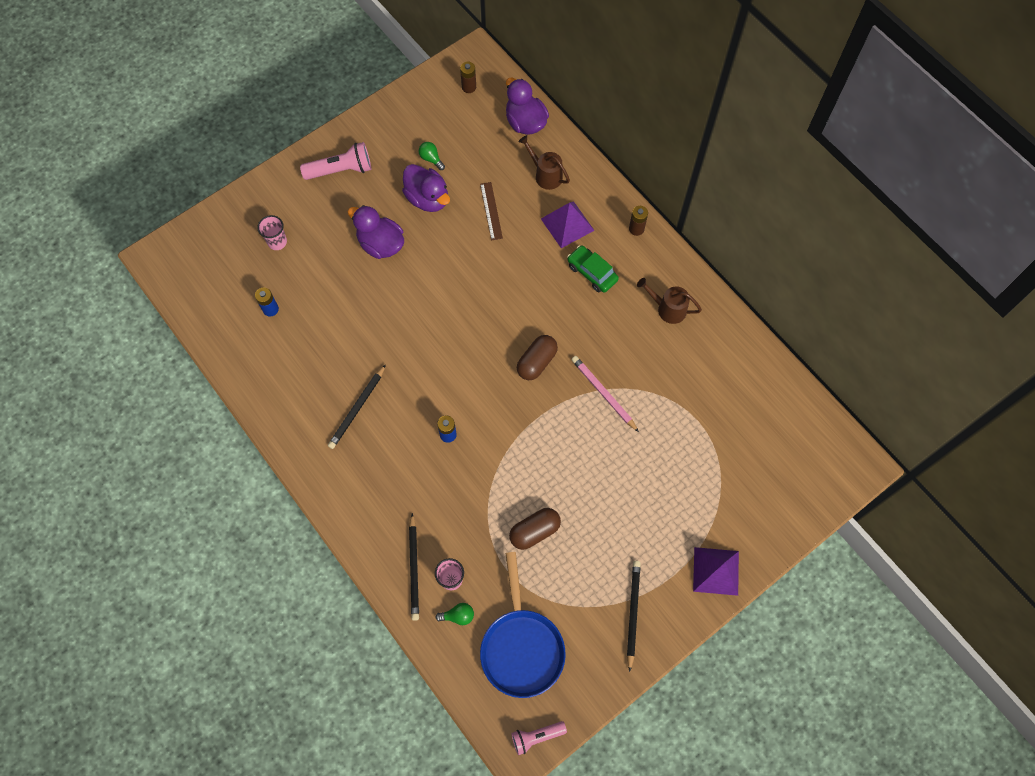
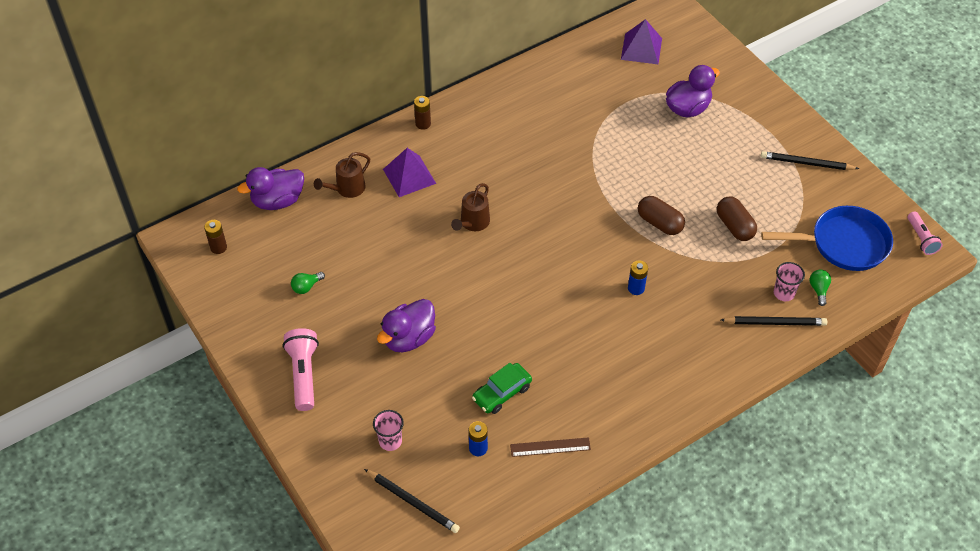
camera: 85 degrees left, 15 degrees down
(357, 408) = (604, 366): black pencil -> black pencil (412, 502)
(428, 199) = (357, 292): purple duck -> purple duck (687, 108)
(491, 211) = (382, 237): brown ruler -> brown ruler (550, 447)
(536, 362) = (561, 212): brown capsule -> brown capsule (659, 223)
(592, 272) = (467, 161): green car -> green car (502, 393)
(603, 393) = (597, 164): pink pencil -> none
(667, 309) = (513, 110): brown watering can -> brown watering can (472, 223)
(716, 571) = (766, 105): purple pyramid -> purple pyramid (641, 49)

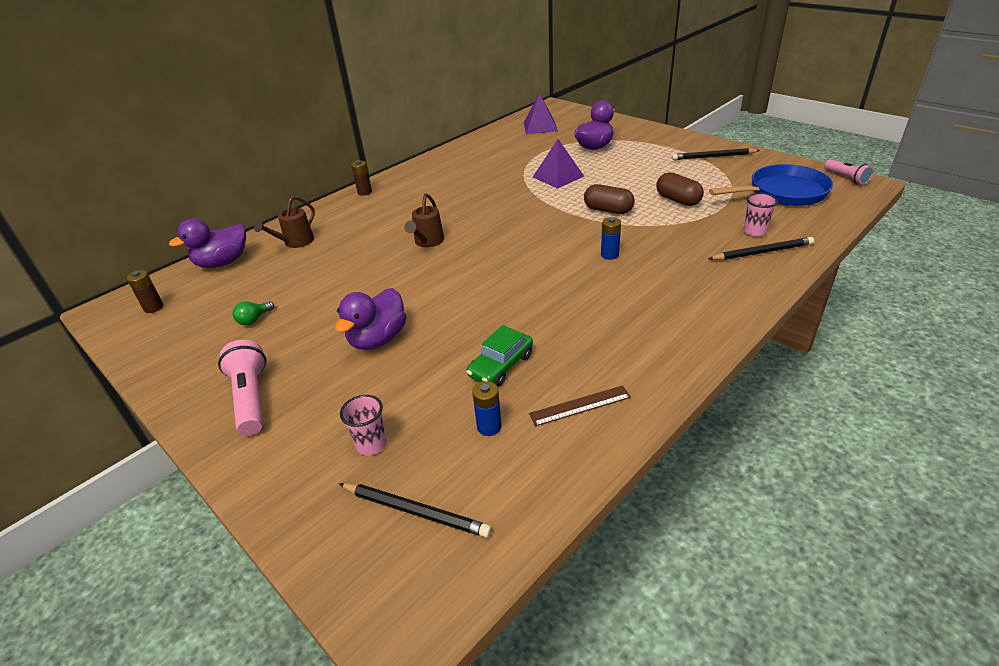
camera: 10 degrees left, 15 degrees down
(409, 176) = (357, 224): purple pyramid -> purple pyramid (558, 176)
(818, 290) = (785, 223): green light bulb -> none

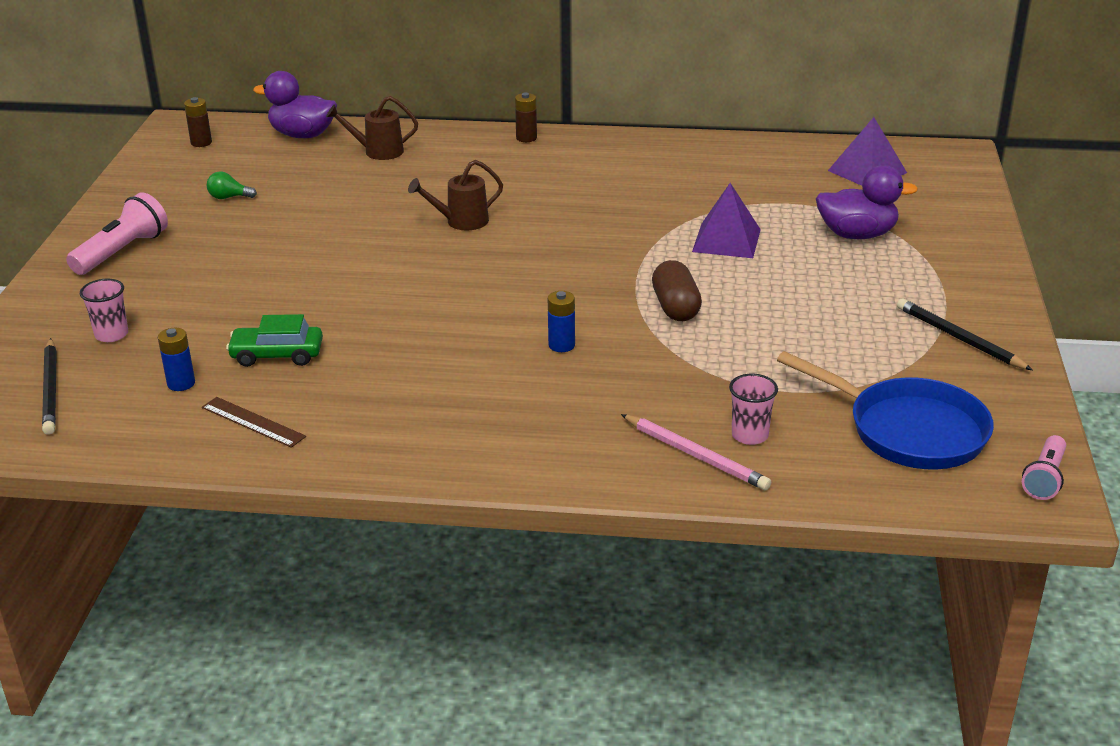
camera: 50 degrees right, 5 degrees down
(378, 339) = (258, 272): purple duck -> none
(678, 200) = (771, 350): brown capsule -> none
(762, 252) = (695, 455): black pencil -> pink pencil

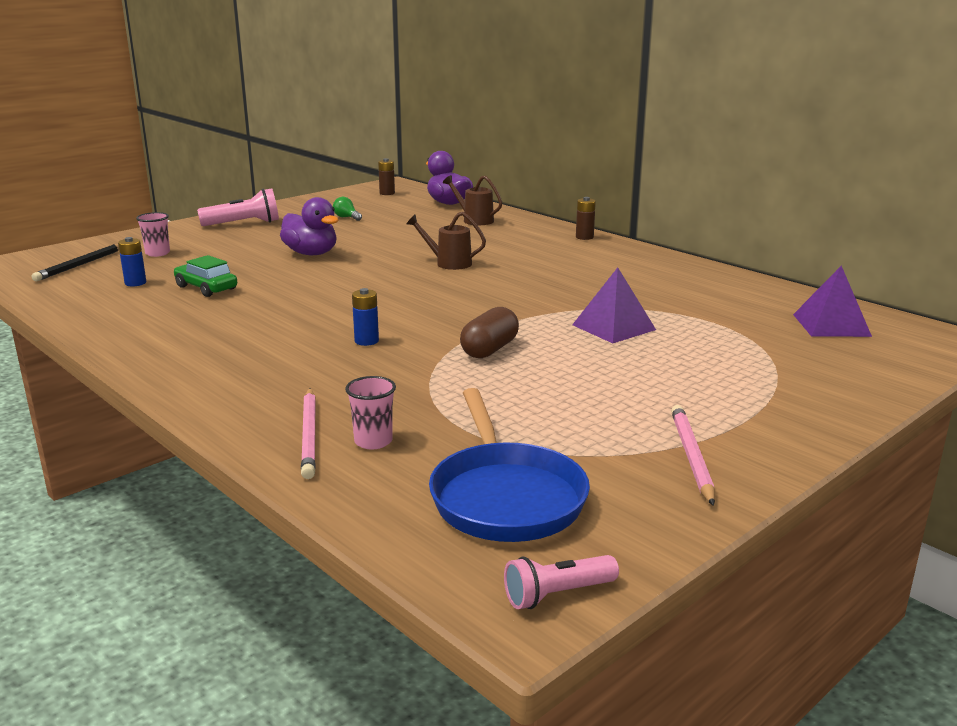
camera: 40 degrees right, 10 degrees down
(253, 422) = (123, 311): brown ruler -> none
(857, 234) = (737, 358): purple duck -> purple duck (311, 253)
(959, 338) = (691, 456): black pencil -> pink pencil

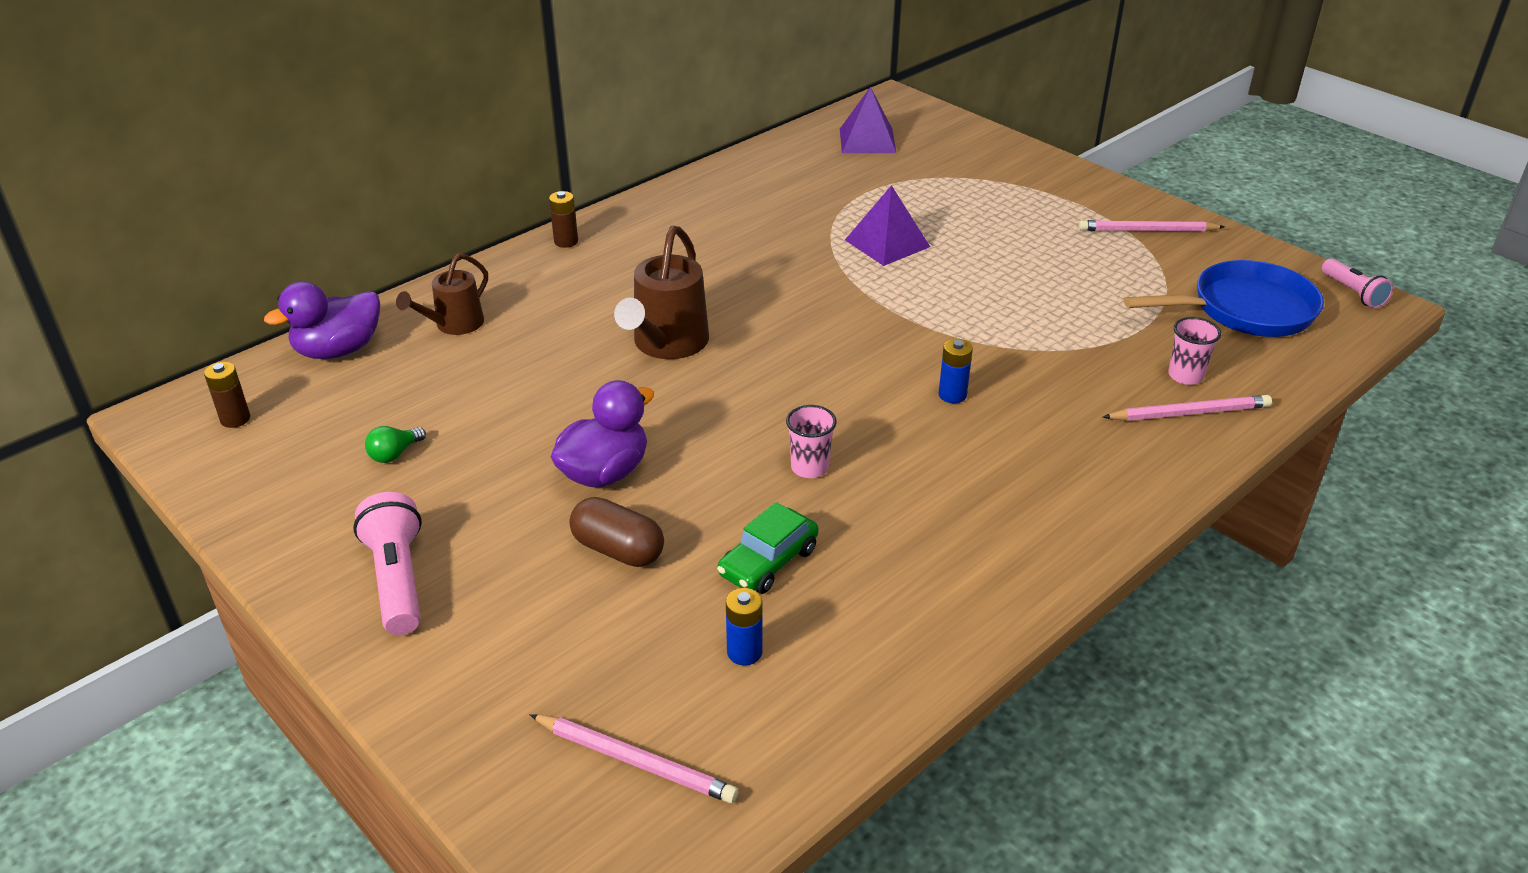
camera: 90 degrees left, 15 degrees up
(81, 265) = (635, 761): black pencil -> pink pencil
(157, 253) = (575, 663): pink cup -> pink cup (809, 467)
(448, 263) = (667, 345): brown watering can -> brown watering can, size x1.57
(489, 349) = (960, 315): brown capsule -> brown capsule (618, 550)

